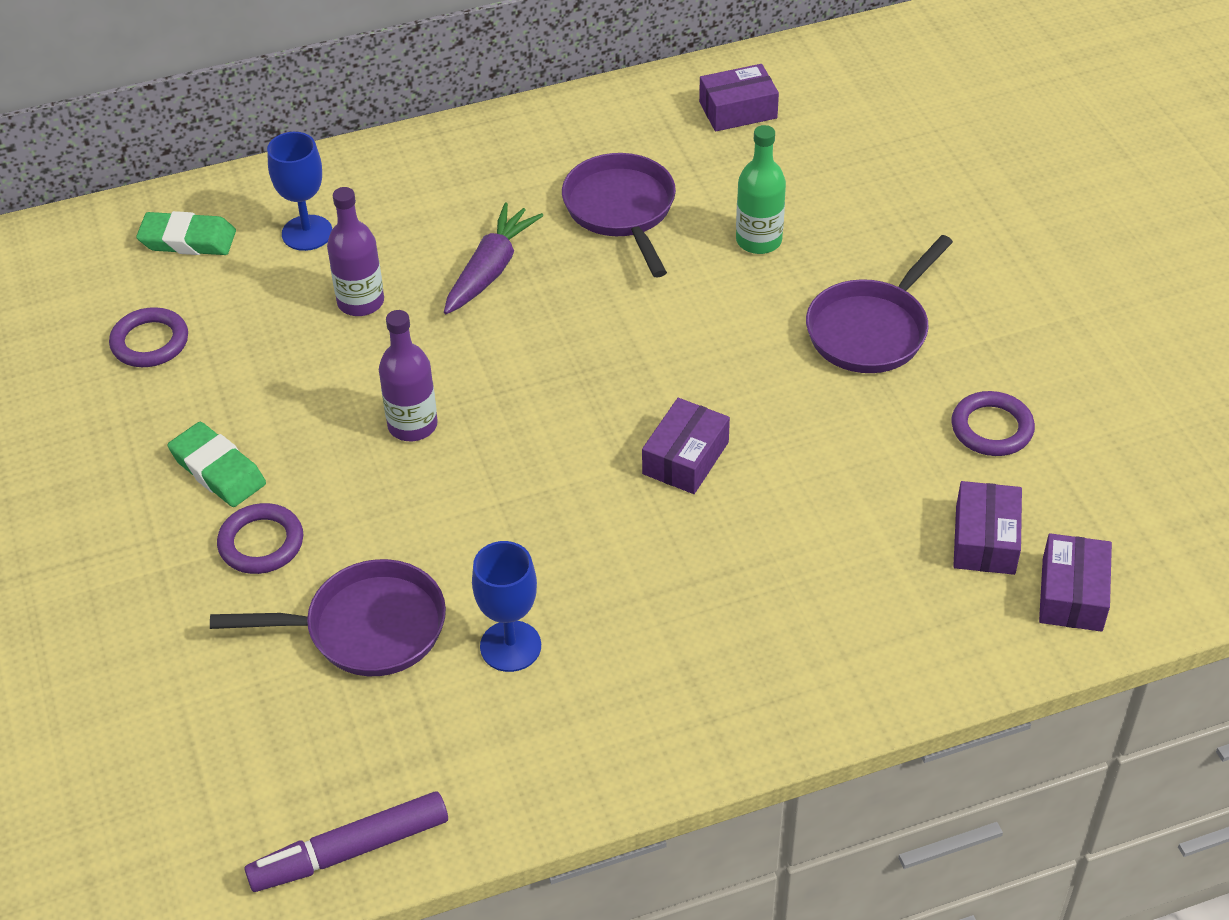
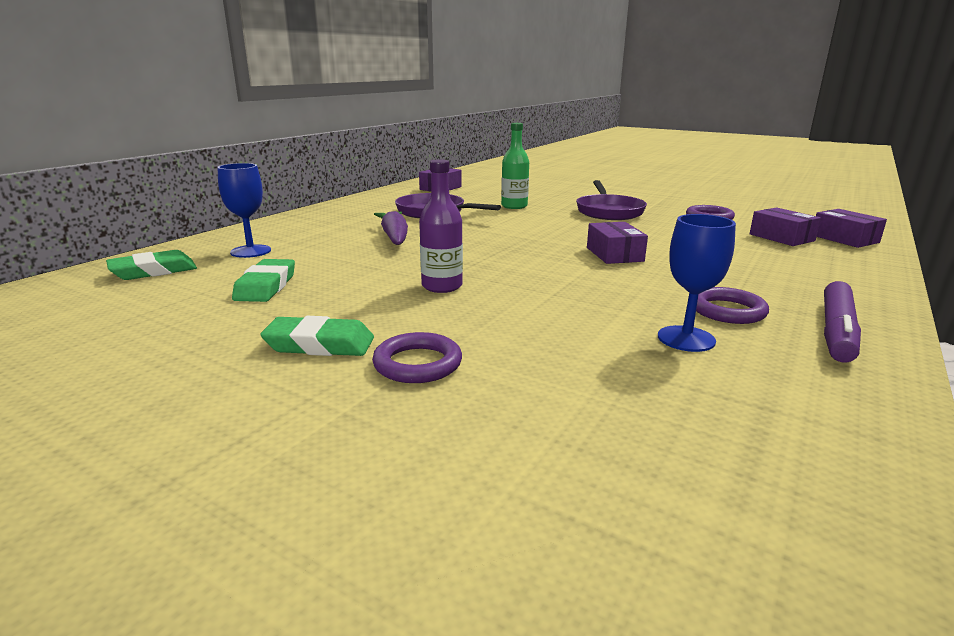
camera: 40 degrees left, 25 degrees down
(150, 342) = (169, 311): purple ring -> purple ring (727, 311)
(258, 333) = (266, 286): none -> green eraser
(350, 851) = (861, 508): purple marker -> purple marker (836, 331)
(360, 302) = (328, 261): purple bottle -> none
(367, 628) = (580, 370): purple pan -> none

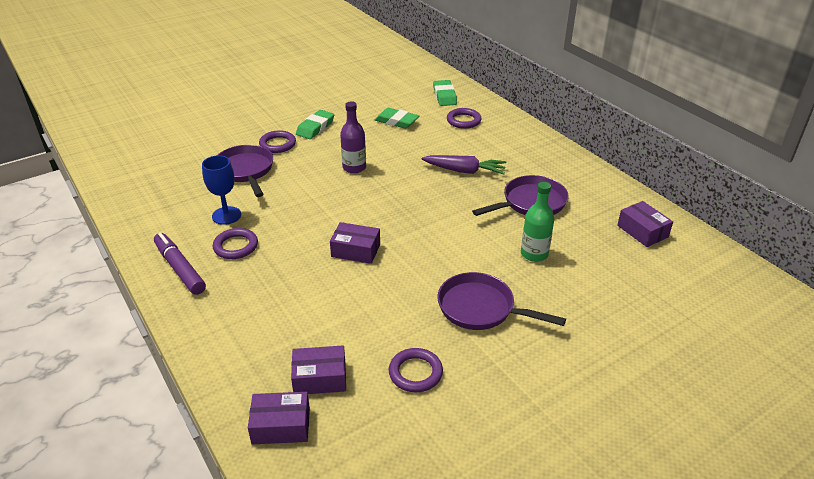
camera: 115 degrees right, 15 degrees up
(251, 251) = (463, 121): blue goblet -> purple ring
(547, 365) = (245, 171): none -> purple pan

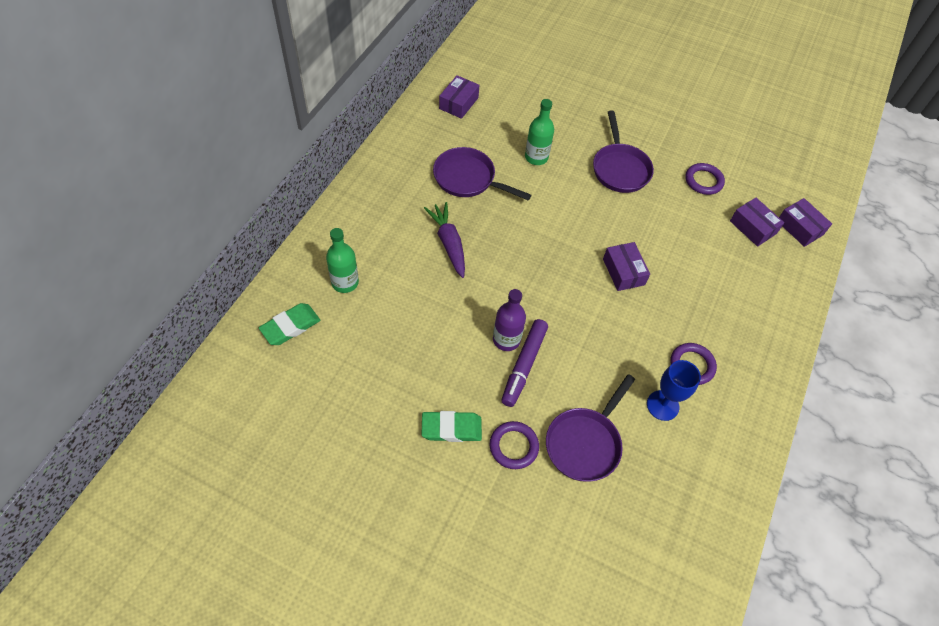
camera: 125 degrees left, 20 degrees up
(180, 268) = (750, 389): purple marker -> purple marker (524, 365)
(396, 121) = (385, 348): green eraser -> none
(463, 121) = (345, 282): purple ring -> green bottle

